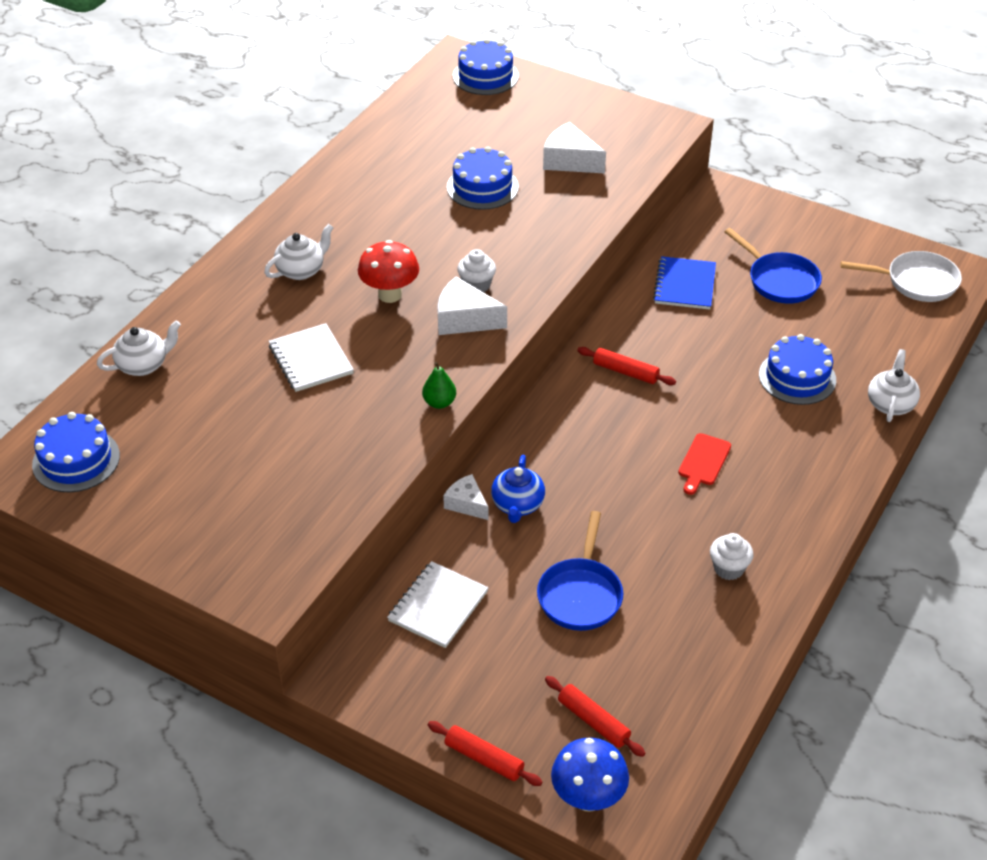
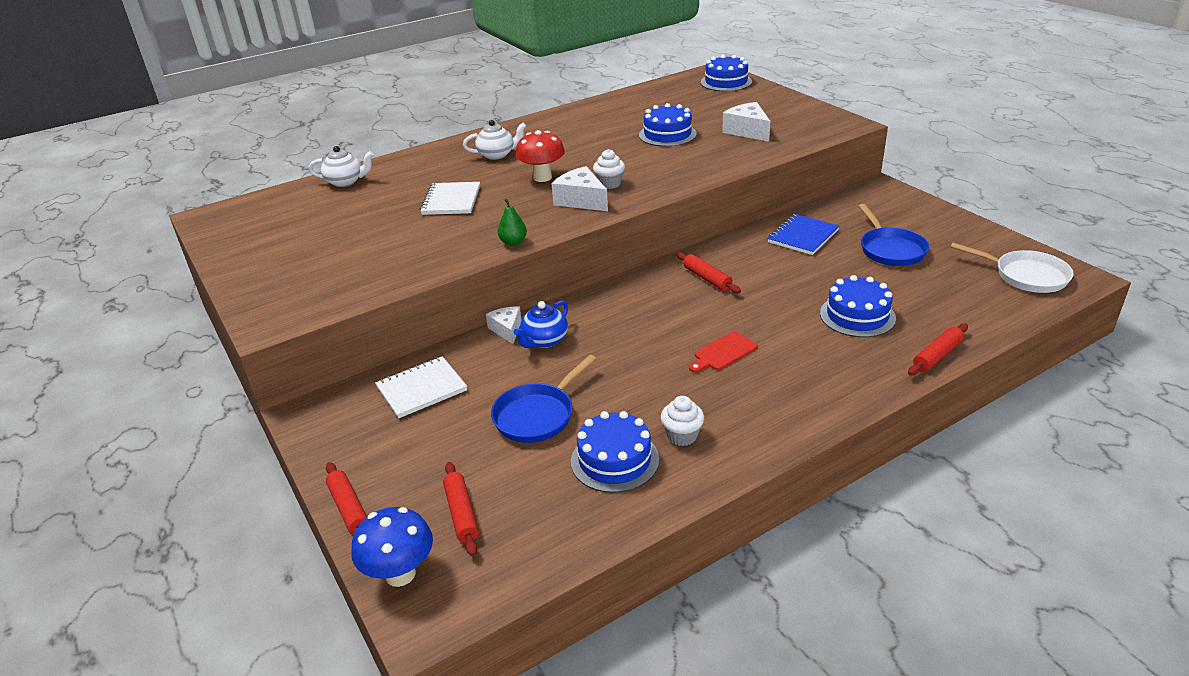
camera: 30 degrees right, 10 degrees down
(76, 460) = (249, 219): blue cake -> blue cake (614, 460)
(890, 404) = (937, 355): white teapot -> red rolling pin

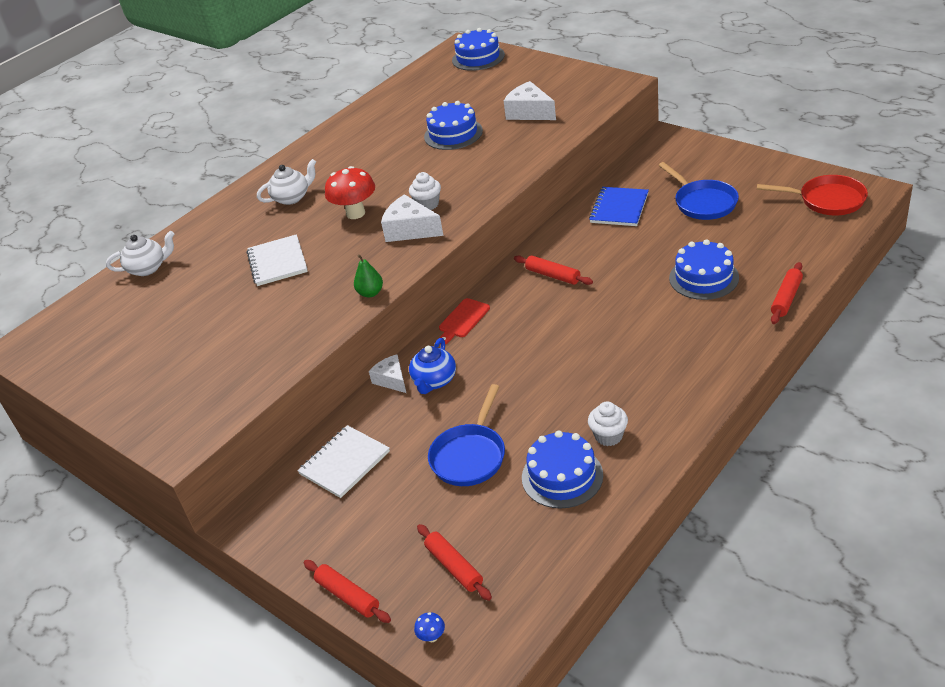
camera: 15 degrees left, 5 degrees up
(400, 574) = (432, 637): blue mushroom -> blue mushroom, size x0.42
(723, 352) = (605, 346): red cutting board -> red cutting board (462, 320)
(1026, 276) = (827, 200): white pan -> red pan

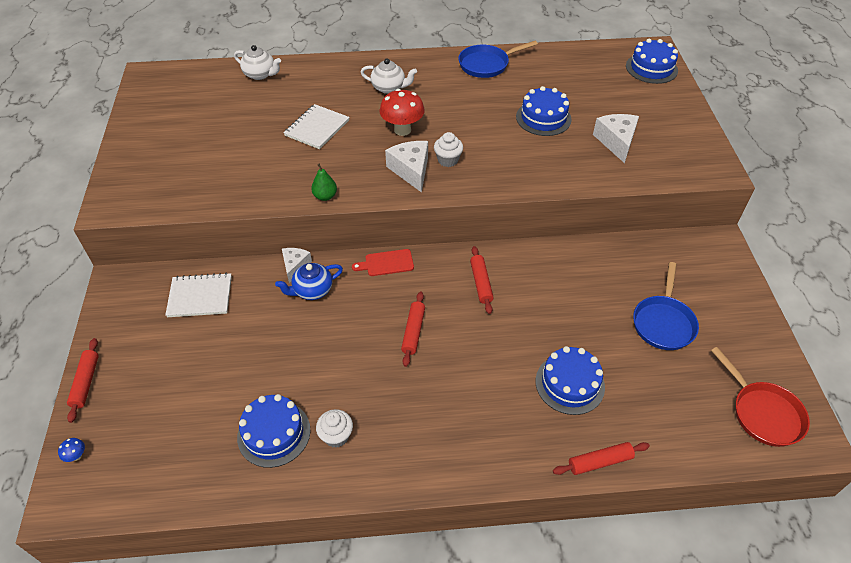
camera: 40 degrees right, 10 degrees up
(454, 567) = (146, 425): red rolling pin -> red rolling pin (413, 332)
(470, 456) = (255, 362): blue pan -> blue pan (486, 64)
(619, 208) = (598, 271): blue notebook -> none

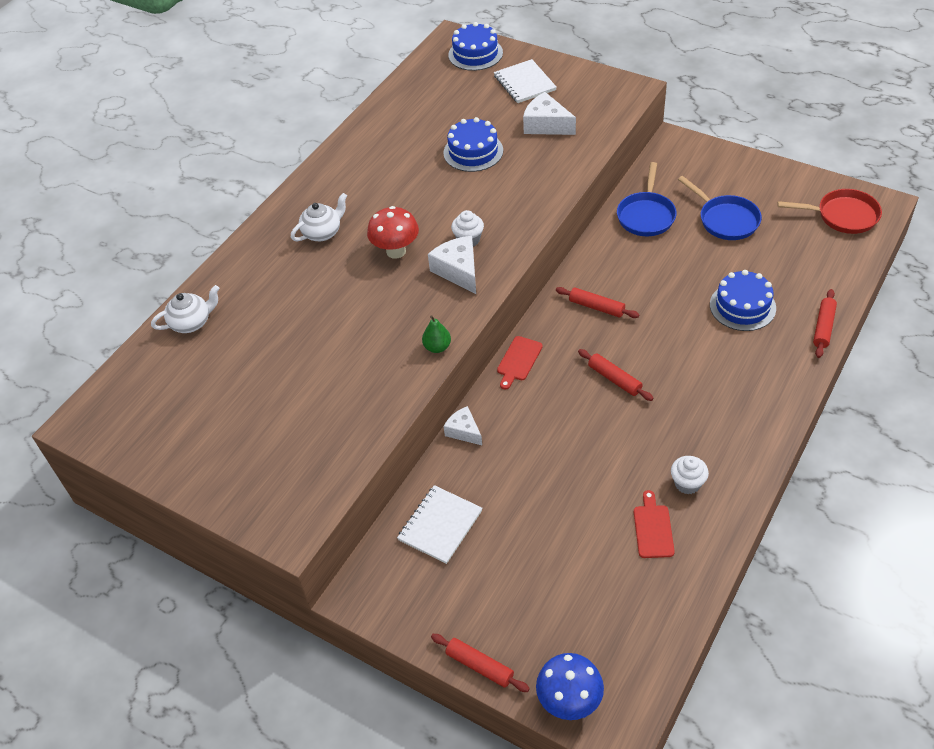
camera: 50 degrees left, 0 degrees up
(77, 456) = (569, 701): blue mushroom -> blue mushroom, size x2.36
(274, 433) = (653, 528): blue cake -> red cutting board
(312, 290) = (507, 431): blue teapot -> none
(317, 128) = (330, 312): white notebook -> white notebook (524, 83)
(411, 170) = (458, 271): white cheese -> white cheese turned 45 degrees clockwise
(486, 64) = (360, 149): blue pan -> blue pan (646, 215)

